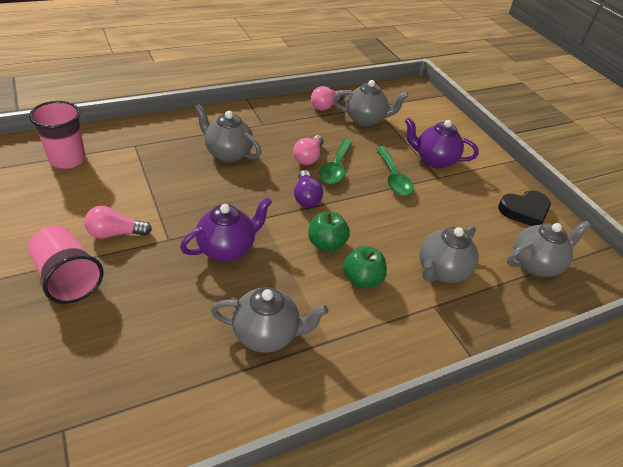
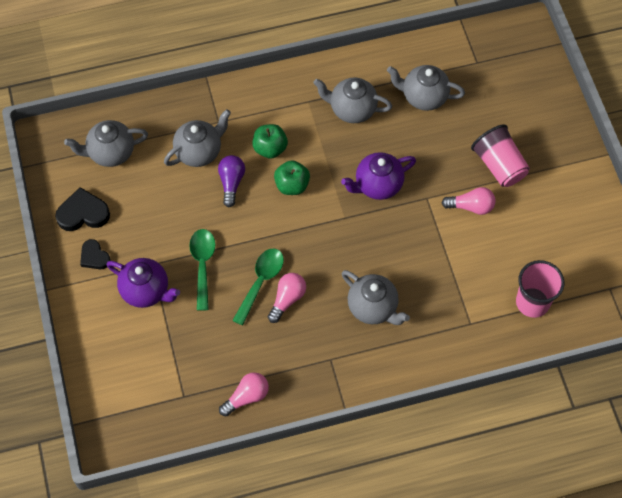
camera: 165 degrees left, 20 degrees up
(306, 197) = (300, 241): purple light bulb -> purple light bulb (231, 183)
(365, 120) = (203, 366): grey teapot -> grey teapot (423, 97)
(492, 180) = (94, 257): none -> black heart

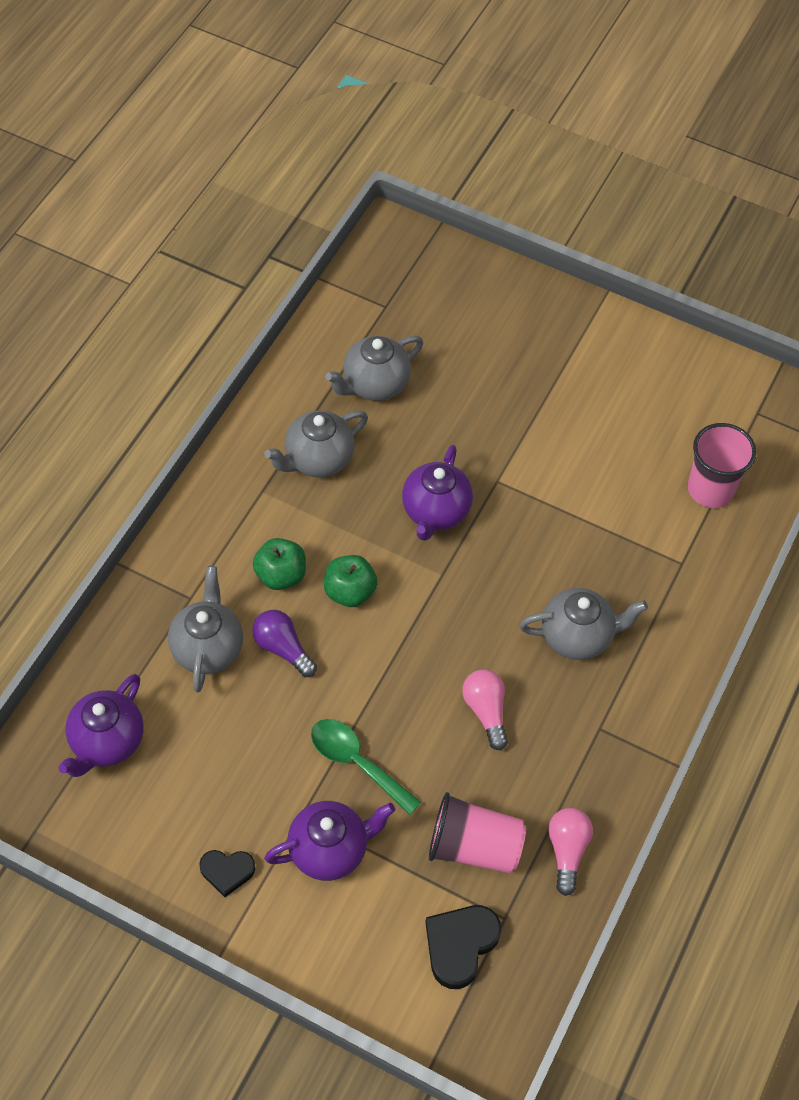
camera: 50 degrees left, 5 degrees down
(83, 213) = (155, 838): black heart -> black heart (460, 945)
(110, 153) = (107, 742): grey teapot -> purple teapot
(261, 282) = (438, 720): green spoon -> none
(471, 206) = (548, 451): pink light bulb -> none
(499, 165) = (526, 388): pink cup -> pink cup (474, 846)

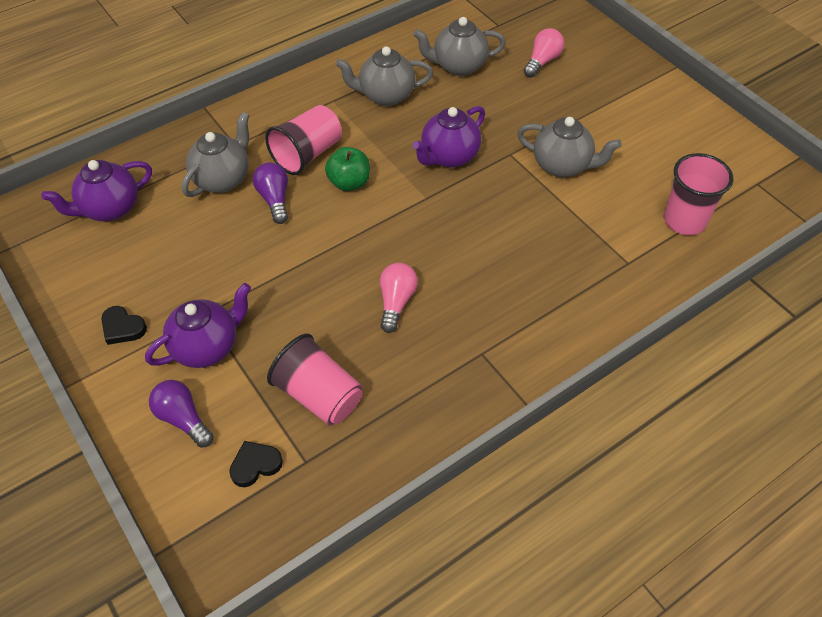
camera: 30 degrees right, 5 degrees down
(281, 575) = (307, 154): green apple -> pink cup
(330, 850) = (207, 347): purple teapot -> purple teapot turned 45 degrees counterclockwise
(356, 762) = (272, 295): green spoon -> none
(359, 935) = (183, 419): none -> purple light bulb
(460, 945) = (255, 465): black heart -> black heart, size x0.64
(567, 851) = (393, 434): pink light bulb -> pink light bulb (542, 61)
(577, 636) = (506, 280): grey teapot -> grey teapot (562, 166)

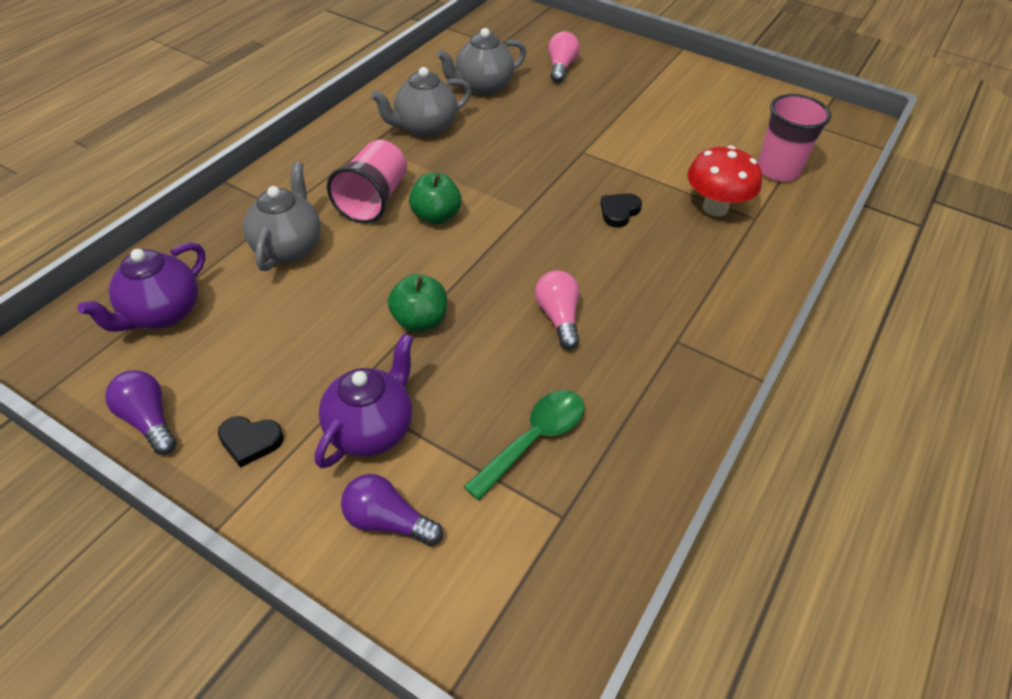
camera: 25 degrees left, 5 degrees down
(255, 465) = (507, 543): black heart -> black heart (619, 212)
(274, 199) = (362, 253): purple light bulb -> purple light bulb (149, 420)
(287, 271) = (419, 320): none -> green apple
(319, 395) = (534, 439): pink cup -> green spoon
(449, 157) = (524, 168): purple teapot -> none
(562, 166) = (638, 150): grey teapot -> none
(596, 242) = (715, 208): none -> red mushroom

